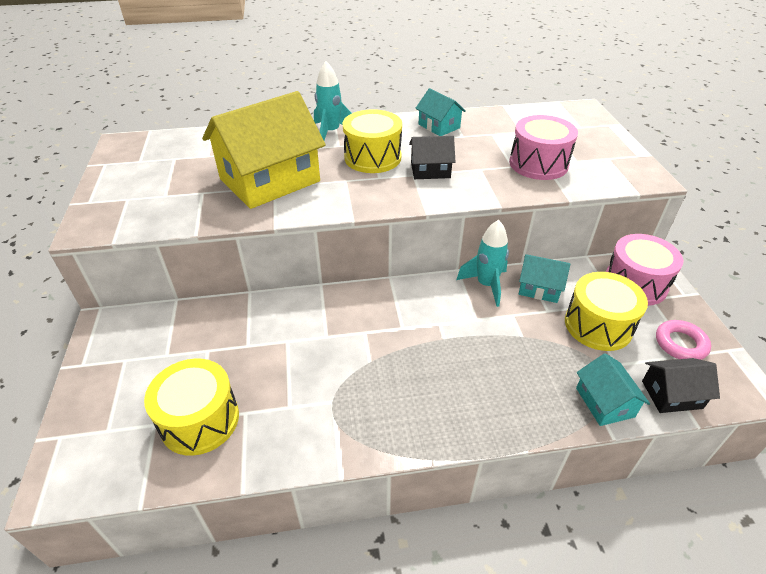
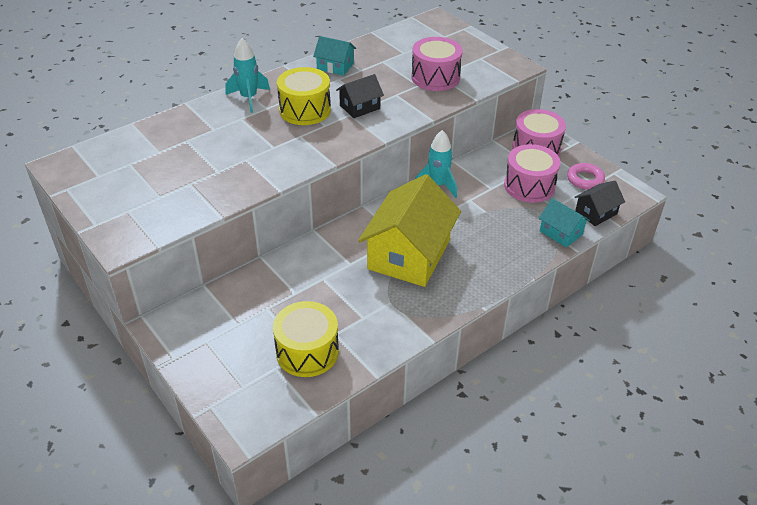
camera: 30 degrees left, 0 degrees up
(270, 180) = (237, 155): yellow house -> yellow house (409, 254)
(539, 288) = (475, 174): turquoise house -> none
(598, 325) = (529, 186): yellow drum -> pink drum

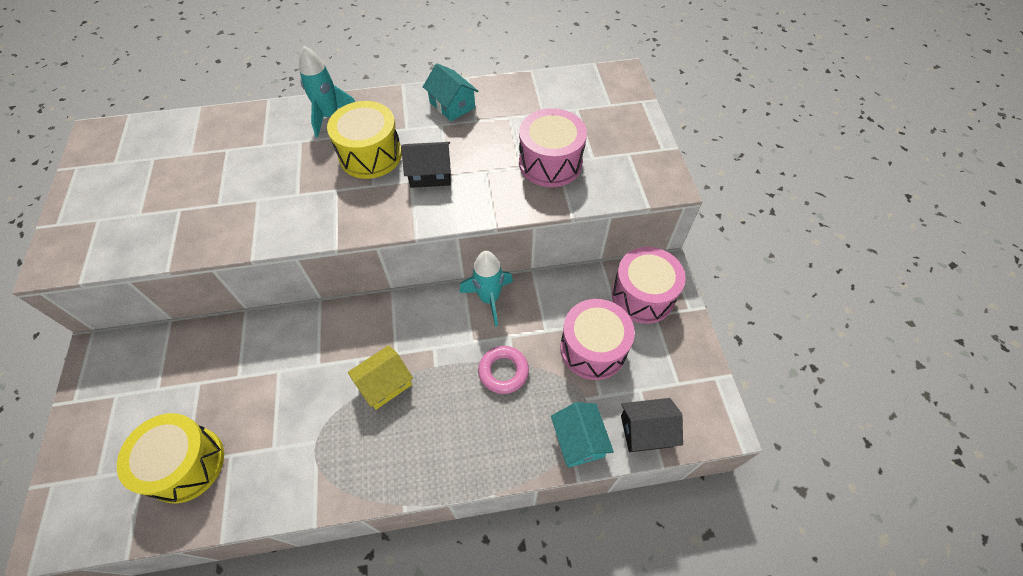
camera: 30 degrees right, 15 degrees up
(409, 254) = (385, 383): yellow house -> yellow house, size x0.48
(585, 179) = (670, 371): pink ring -> pink ring (503, 371)

